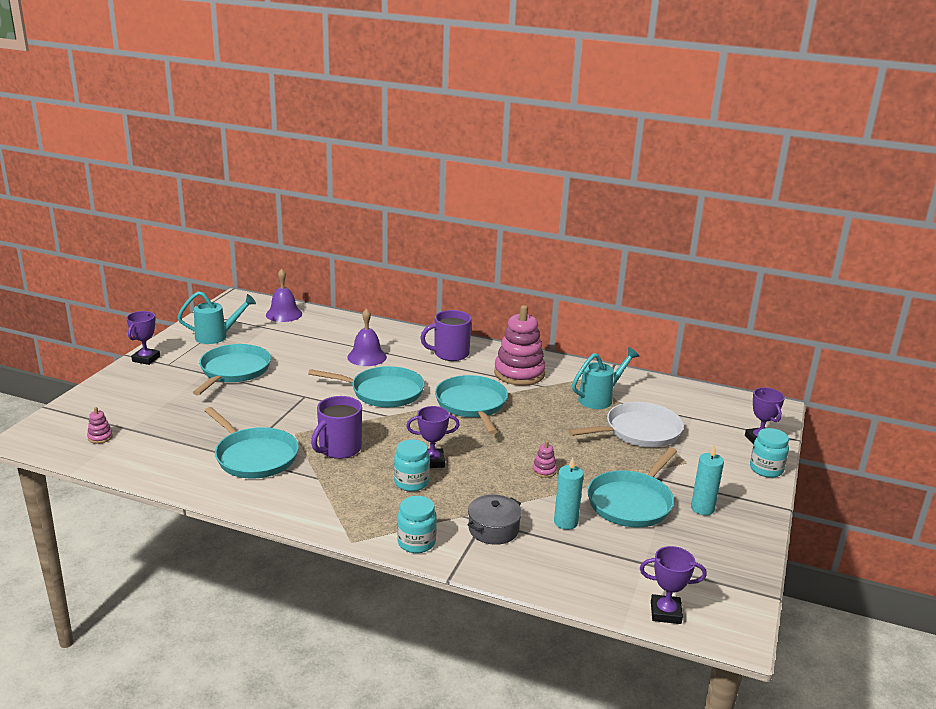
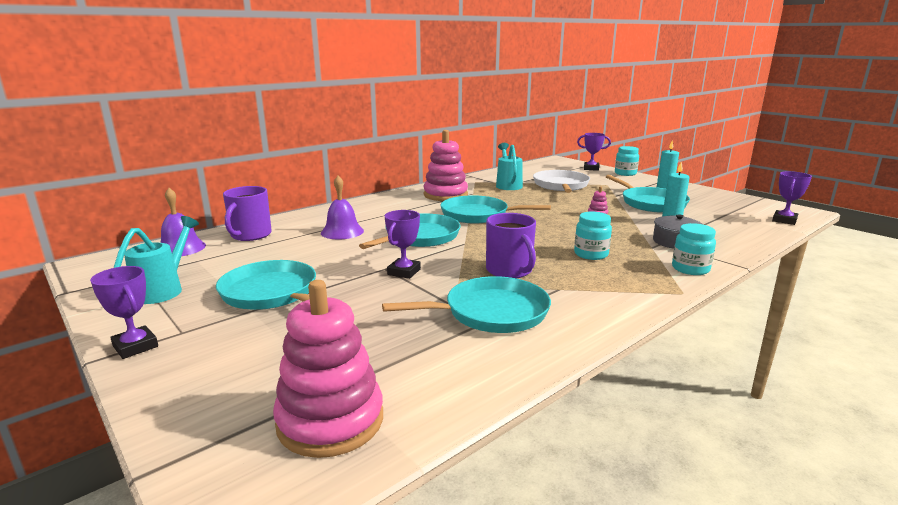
camera: 60 degrees left, 5 degrees down
(100, 437) = (330, 420): pink stacking toy -> pink stacking toy, size x2.49
(432, 461) = (560, 242): purple trophy -> purple trophy (404, 272)
(450, 354) = (383, 206): purple mug -> purple mug (250, 235)

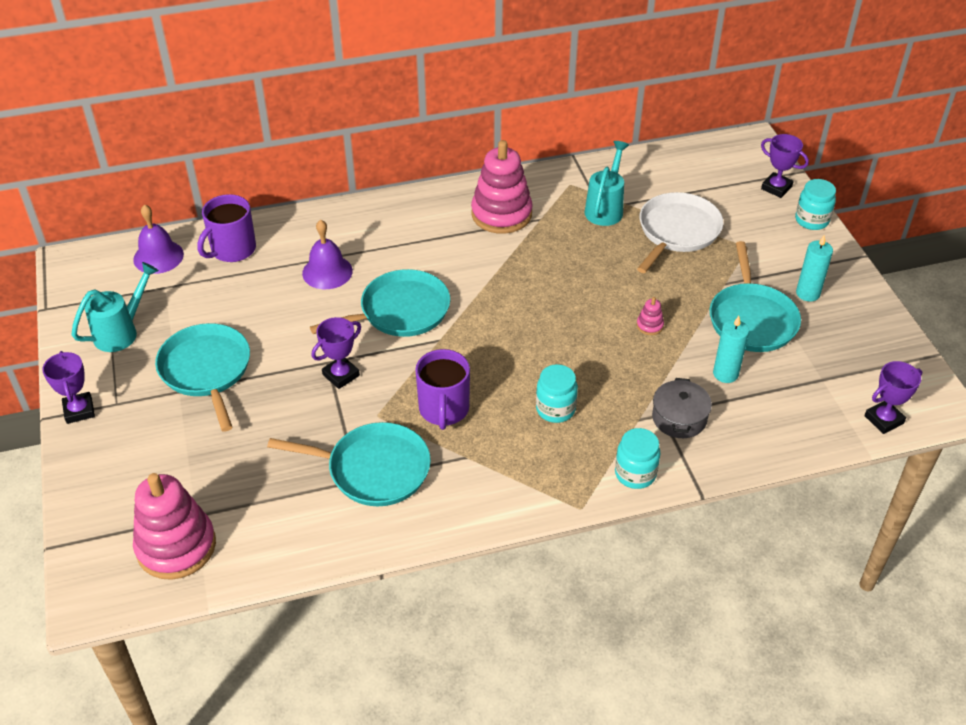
camera: 25 degrees right, 25 degrees up
(478, 215) = (502, 280): turquoise pan -> none

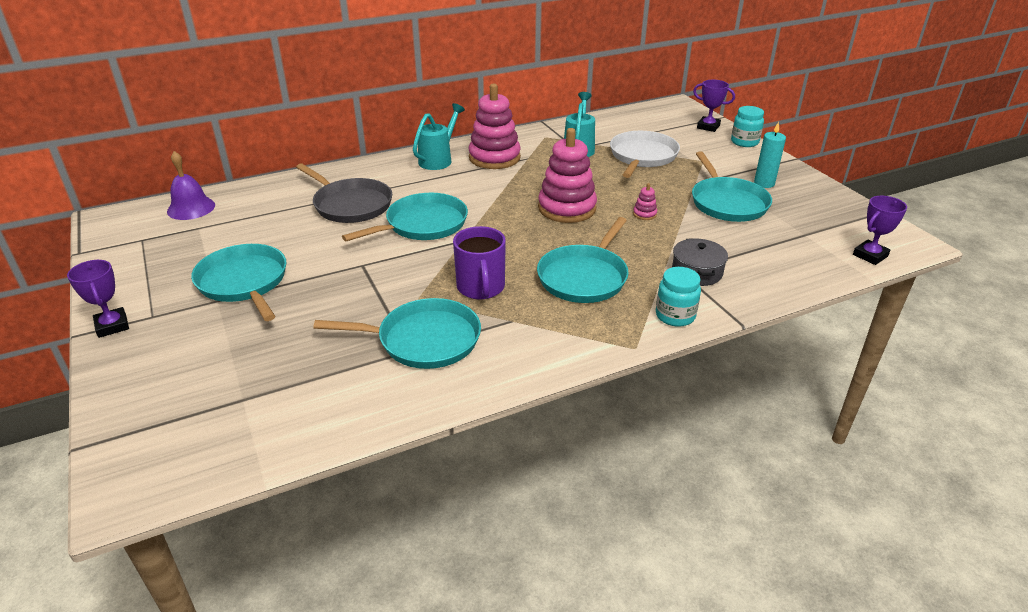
camera: 10 degrees left, 10 degrees down
(122, 331) = (157, 262): turquoise watering can -> turquoise watering can (439, 159)
(176, 546) = (223, 429): pink stacking toy -> pink stacking toy (567, 208)
(232, 249) = (261, 198): purple mug -> none
(327, 272) = (350, 205): purple bell -> grey pan
(341, 375) = (377, 273): purple trophy -> none
(555, 409) = (584, 277): turquoise jar -> turquoise pan
(725, 374) = (722, 239): turquoise candle -> none

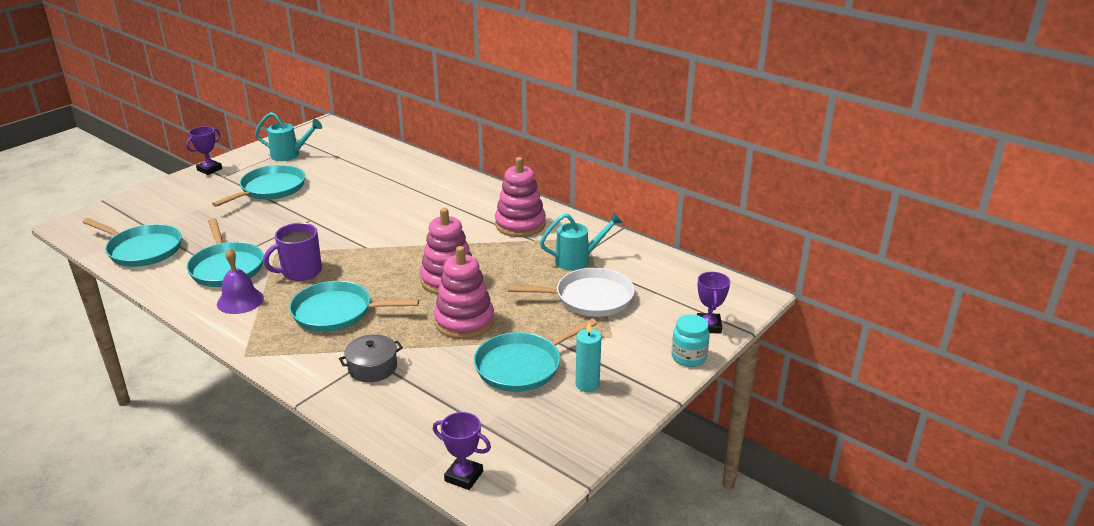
camera: 65 degrees right, 5 degrees down
(191, 208) = (353, 142): purple bell -> purple bell (240, 301)
(350, 205) = (393, 190): grey pan -> none
(423, 224) = (381, 225): turquoise pan -> turquoise pan (142, 250)
(439, 159) = (495, 202): turquoise watering can -> turquoise watering can (290, 155)
(644, 214) = (464, 321): pink stacking toy -> pink stacking toy, size x2.49
(675, 316) = (296, 367): turquoise jar -> none

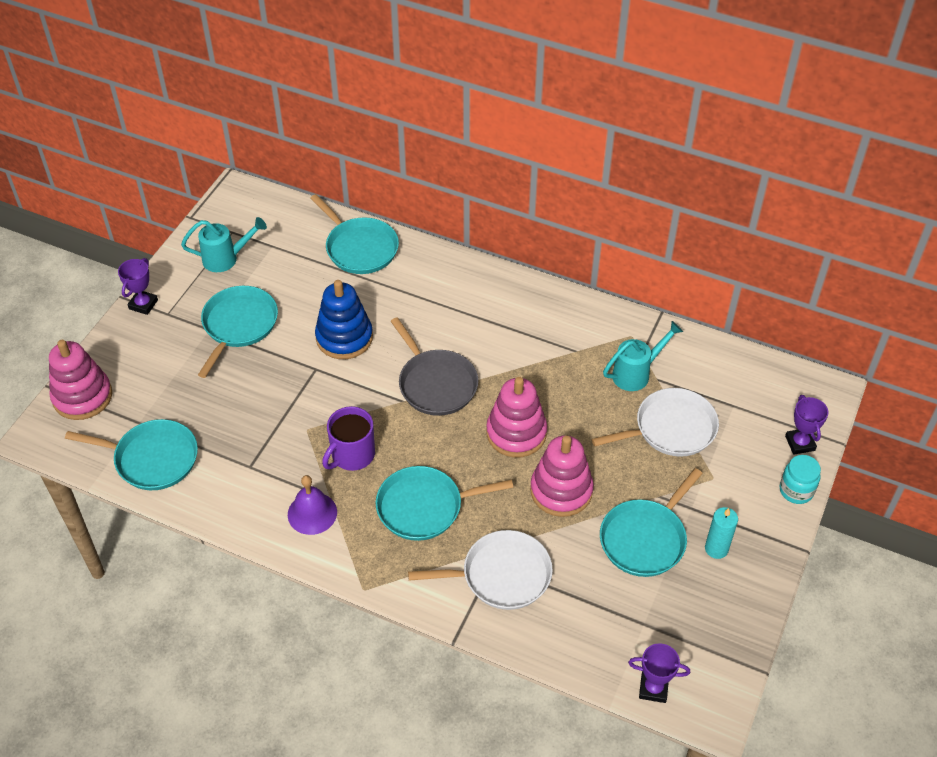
camera: 15 degrees left, 20 degrees up
(226, 267) = (266, 466): turquoise pan -> turquoise pan (359, 248)
(346, 206) = (344, 338): none -> blue stacking toy
(372, 367) = (501, 575): grey pot -> white pan
(401, 241) = (436, 384): none -> grey pan
(520, 224) = (551, 329): pink stacking toy -> pink stacking toy (82, 396)

